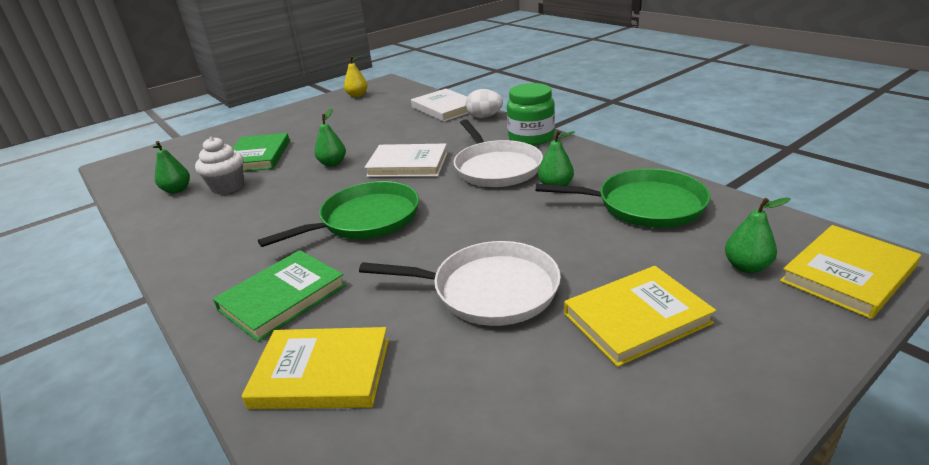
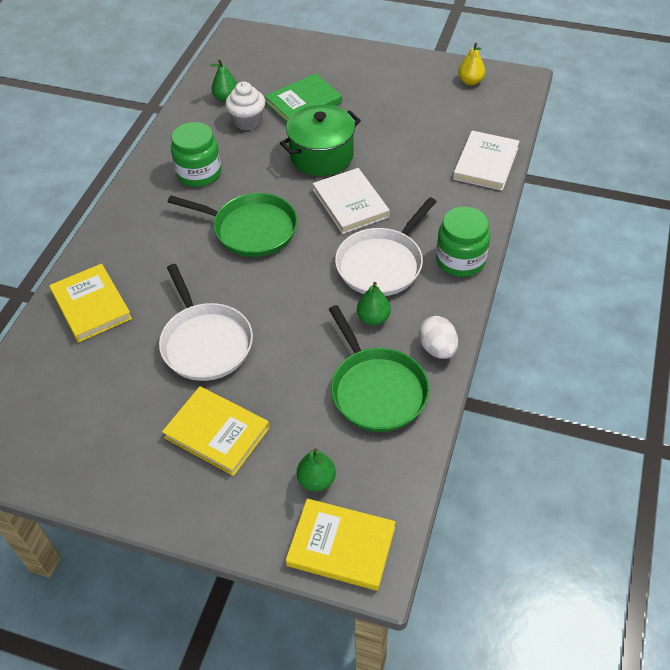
camera: 55 degrees right, 20 degrees up
(243, 230) = (199, 173): none -> green jar
(282, 297) = (142, 245): green book -> none
(333, 163) = (321, 156): green pear -> green pot
(484, 117) = (486, 203): white egg -> white egg (437, 348)

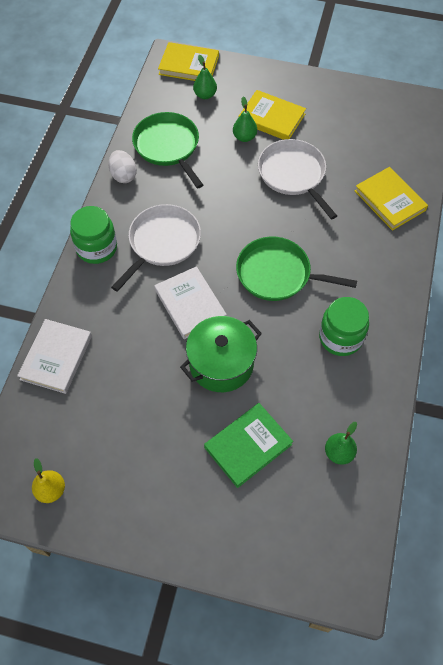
camera: 175 degrees right, 10 degrees up
(247, 122) = (306, 413): white cupcake -> none
(373, 318) = (170, 196): green pear -> green pear (244, 137)

